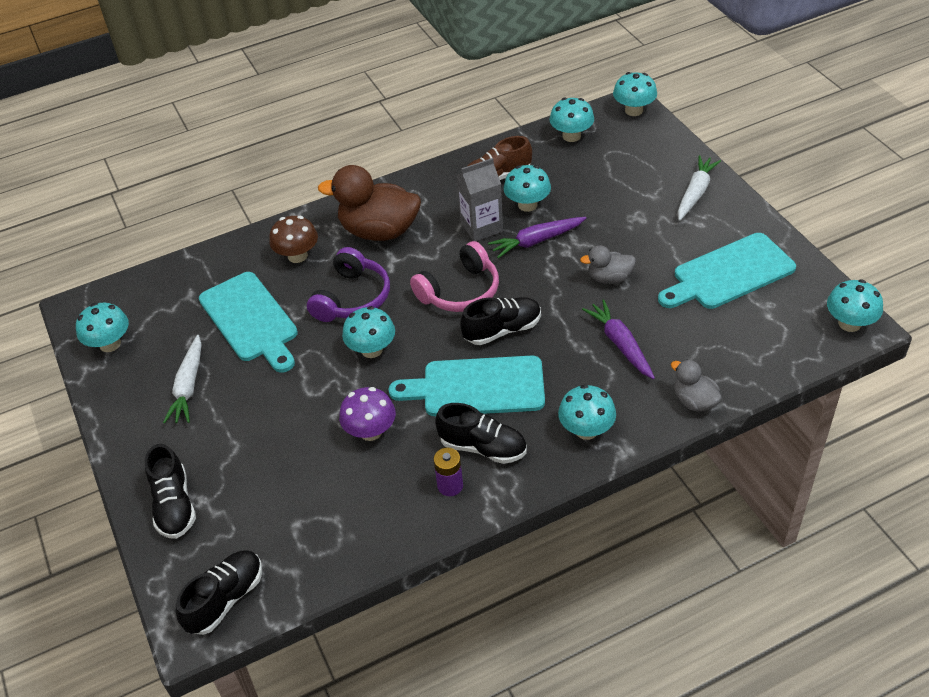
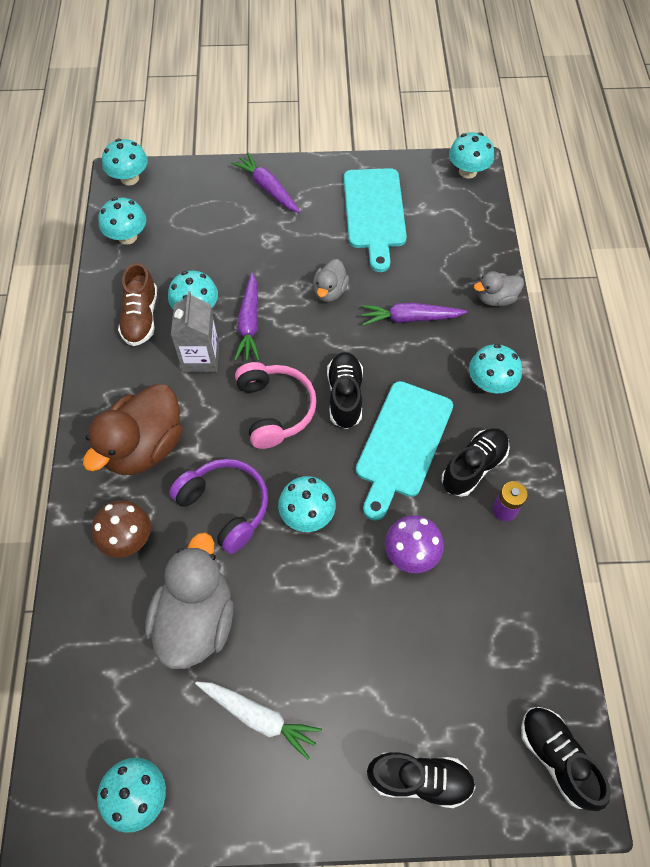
camera: 70 degrees left, 15 degrees up
(250, 320) = (196, 619): turquoise cutting board -> grey duck
(695, 193) = (268, 188): white carrot -> purple carrot

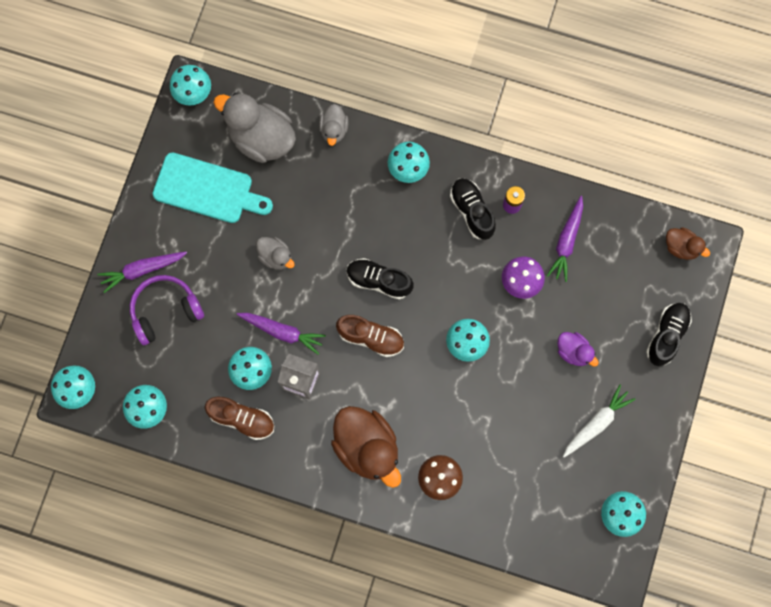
camera: 70 degrees left, 15 degrees up
(196, 619) = (517, 445): grey duck -> grey duck (261, 138)
(225, 506) = (439, 400): purple headphones -> purple headphones (165, 311)
(275, 409) = (371, 337): pink headphones -> brown shoe
(346, 651) = (573, 351): none -> purple duck
(402, 443) = (434, 254): turquoise cutting board -> none
(410, 318) = (327, 204): purple carrot -> purple carrot (566, 241)
(557, 758) = (681, 247): black shoe -> brown duck

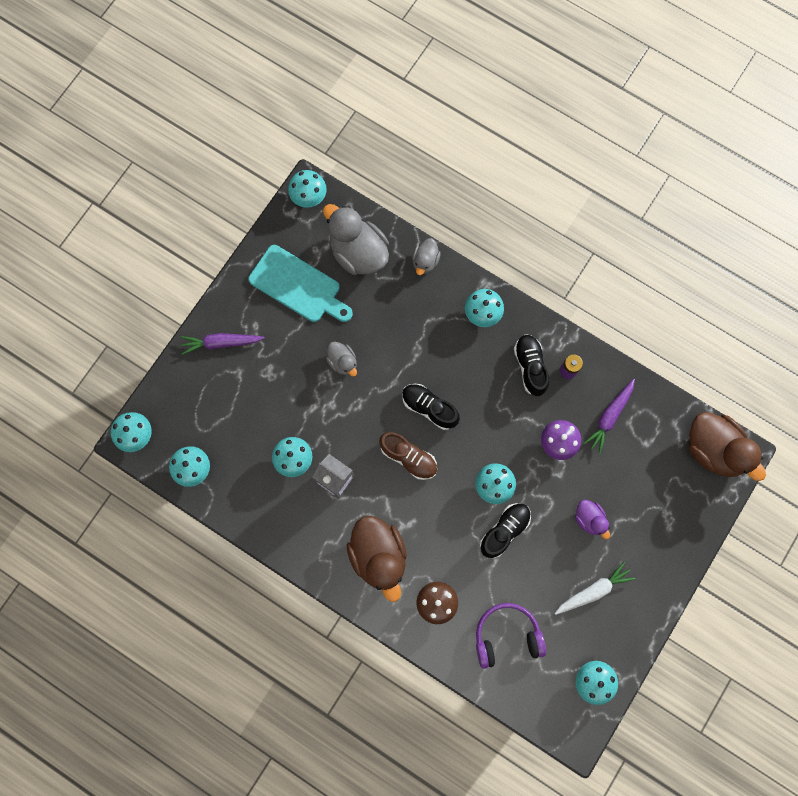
camera: 15 degrees right, 0 degrees up
(165, 311) = (232, 385): purple headphones -> purple headphones (506, 636)
(242, 419) = (274, 500): brown shoe -> none
(282, 332) = (330, 431): purple carrot -> none
(666, 335) = (679, 527): black shoe -> black shoe (504, 530)
(681, 247) = (714, 450): brown duck -> brown duck, size x1.94

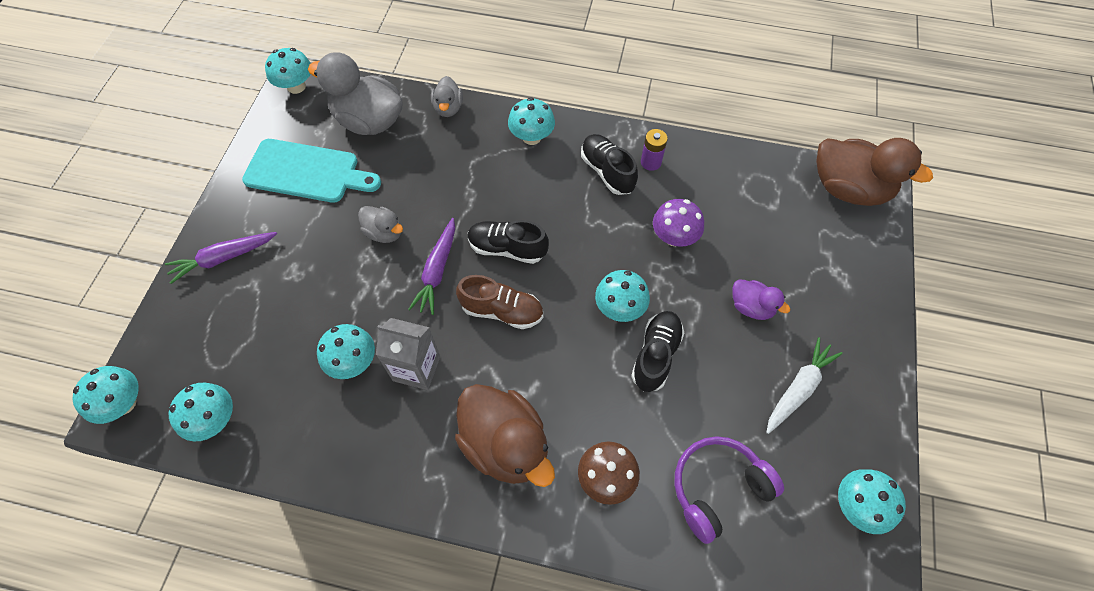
camera: 20 degrees left, 15 degrees down
(609, 417) = (718, 193): purple carrot -> purple carrot (437, 271)

